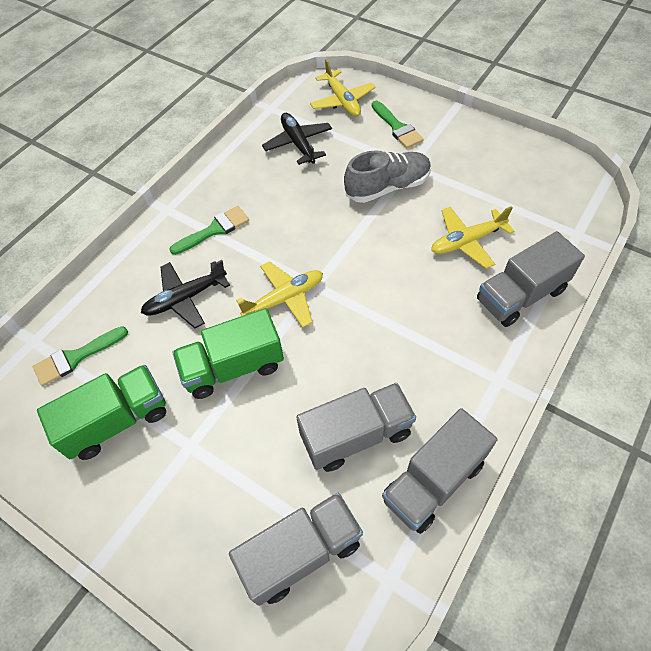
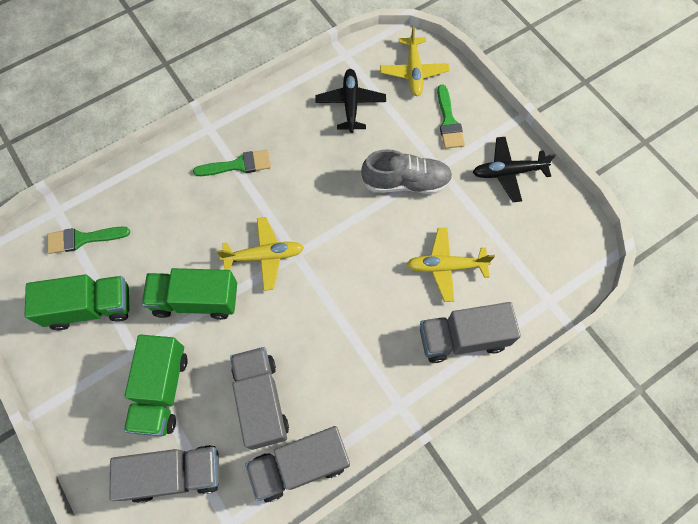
camera: 20 degrees right, 10 degrees up
(185, 298) = (186, 221): black plane -> black plane (508, 172)
(240, 472) = (162, 390): none -> green truck
(356, 435) = (261, 401): grey truck -> grey truck turned 105 degrees counterclockwise

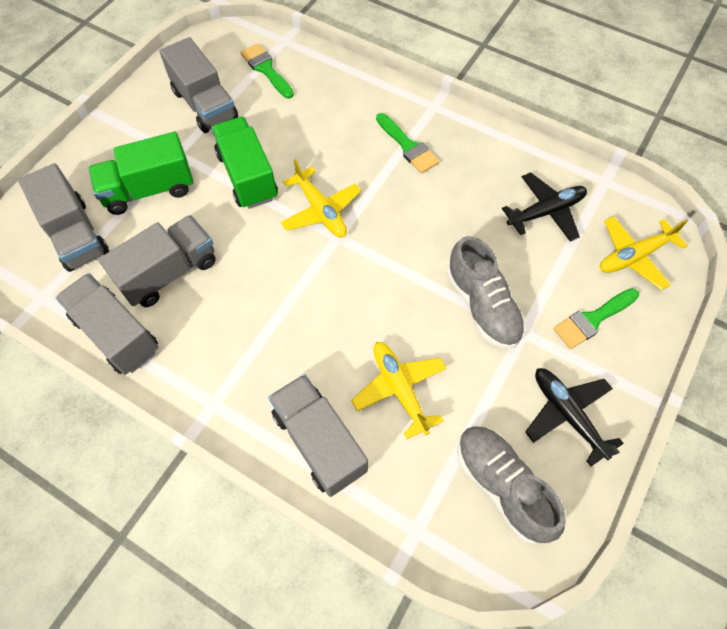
camera: 65 degrees right, 5 degrees down
(91, 307) = (205, 105): green truck -> grey truck
(539, 235) = (502, 485): none -> grey shoe

